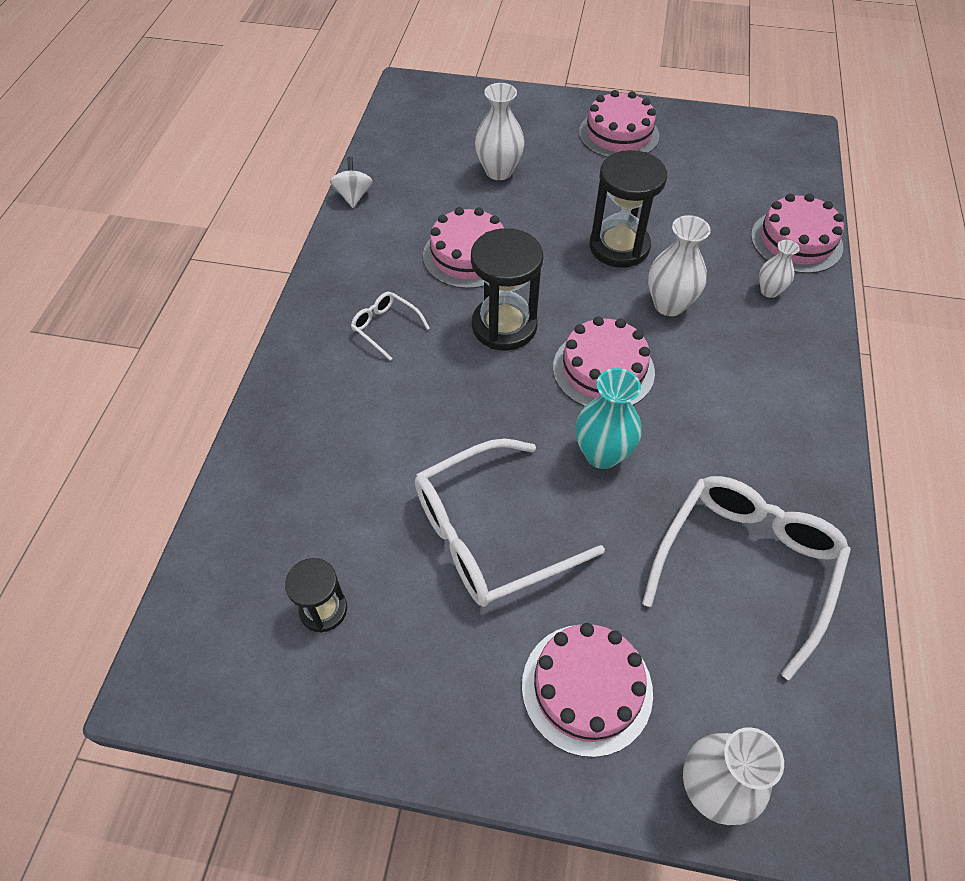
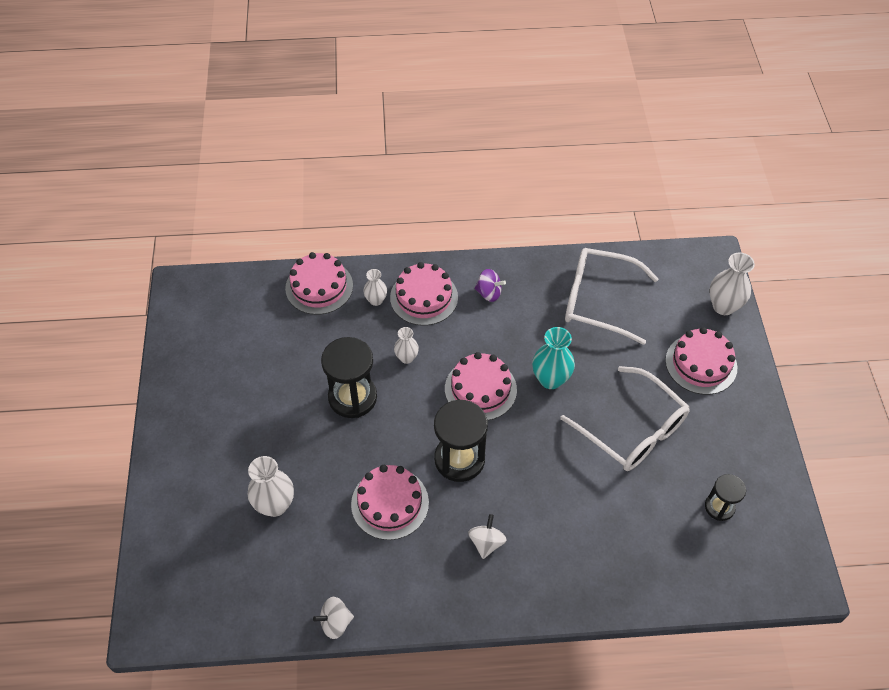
camera: 105 degrees left, 0 degrees up
(386, 327) = (486, 542): white glasses -> white spinning top
(618, 134) = (203, 418): pink cake -> pink cake (424, 297)
(669, 305) = (406, 358): white vase -> white vase, size x0.60
(773, 417) = (489, 293): none -> purple spinning top

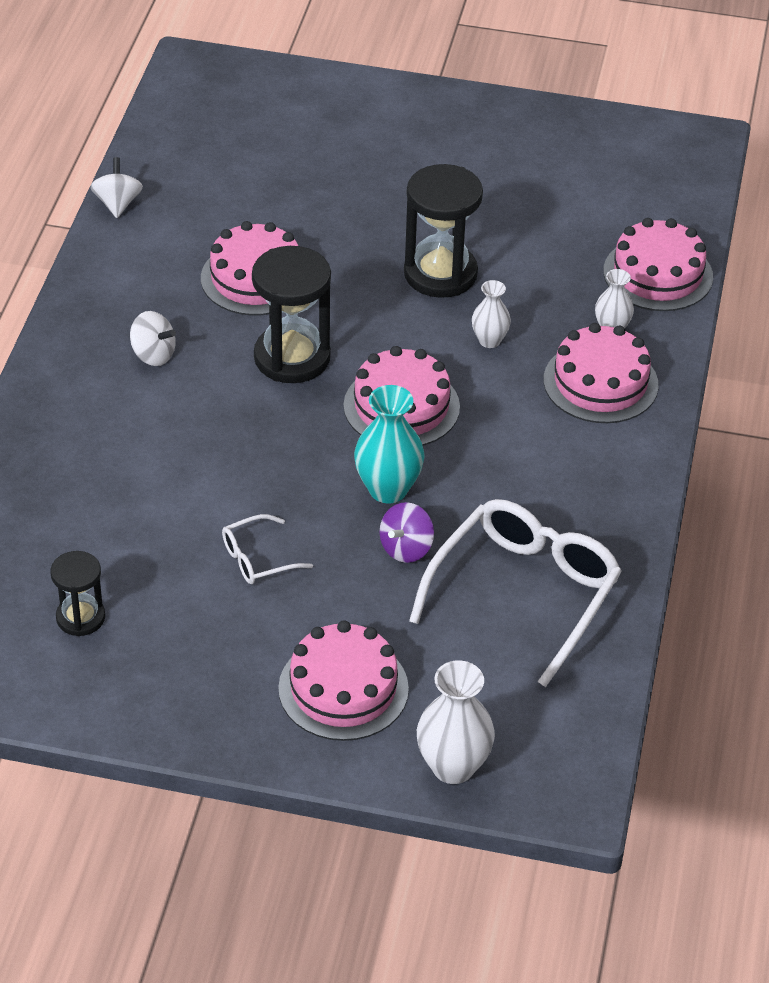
camera: 105 degrees right, 10 degrees down
(275, 505) = (302, 179): white vase -> none
(489, 293) = (585, 460): purple spinning top -> purple spinning top (406, 548)
(632, 429) = (258, 558): white glasses -> white glasses, size x0.46

